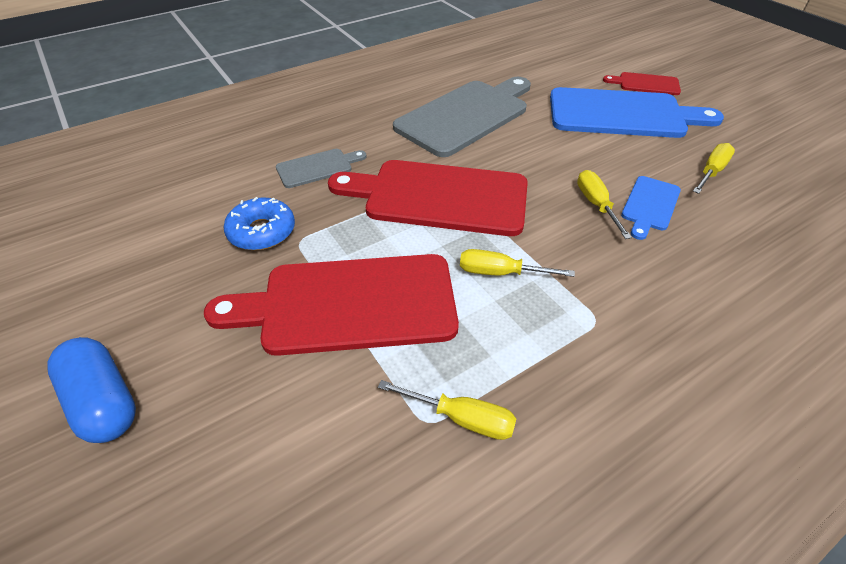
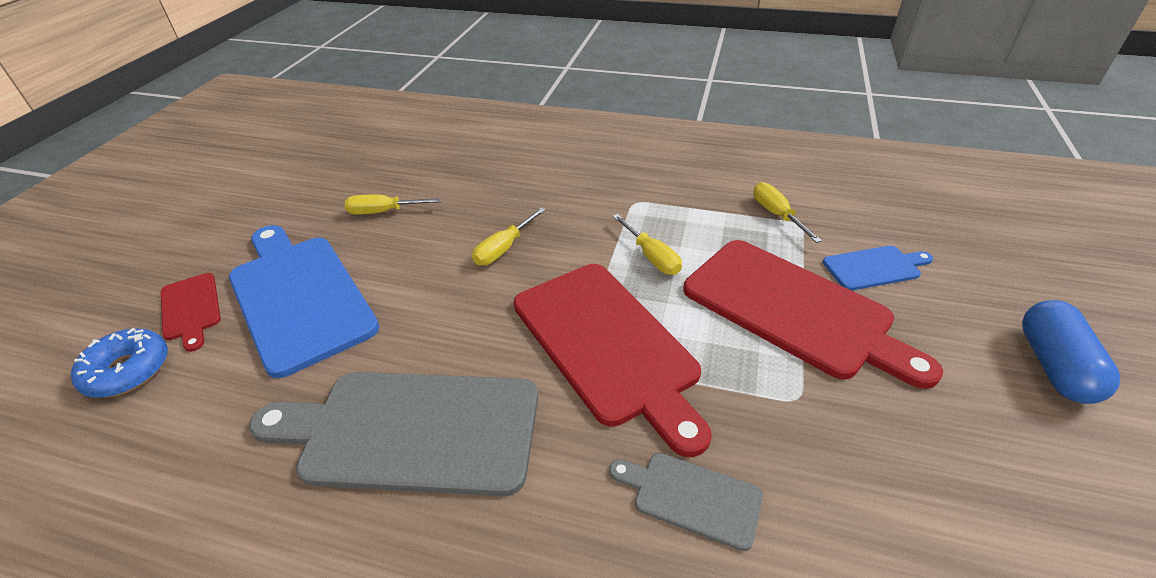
camera: 130 degrees left, 5 degrees down
(262, 232) = (834, 441): blue donut -> blue donut (128, 370)
(650, 205) = (473, 224): blue cutting board -> blue cutting board (874, 267)

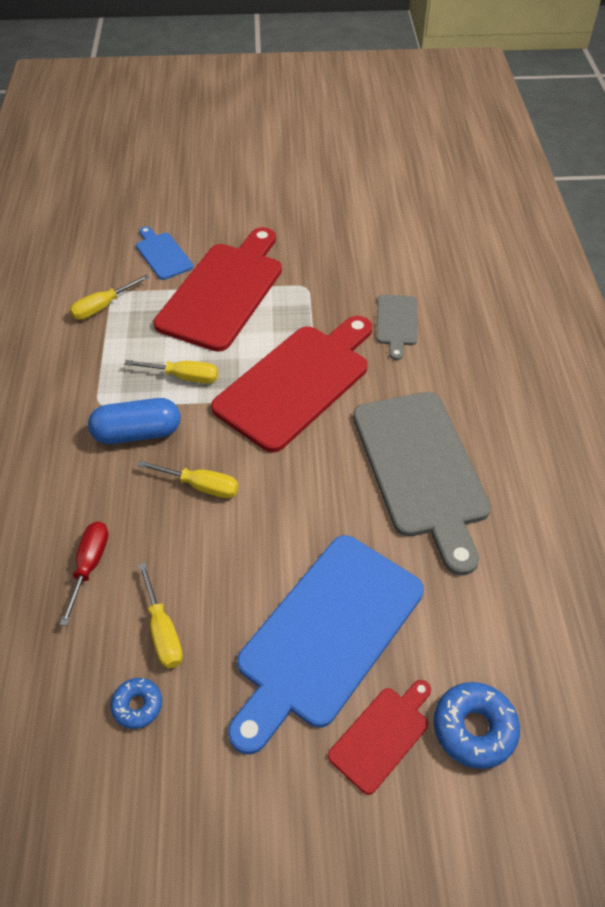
camera: 110 degrees left, 10 degrees up
(340, 195) = (137, 705): none -> blue donut
(466, 185) = (89, 566): none -> red screwdriver
(651, 257) = (183, 377): yellow screwdriver -> yellow screwdriver turned 60 degrees clockwise
(1054, 366) = (236, 191): blue capsule -> blue capsule (137, 433)

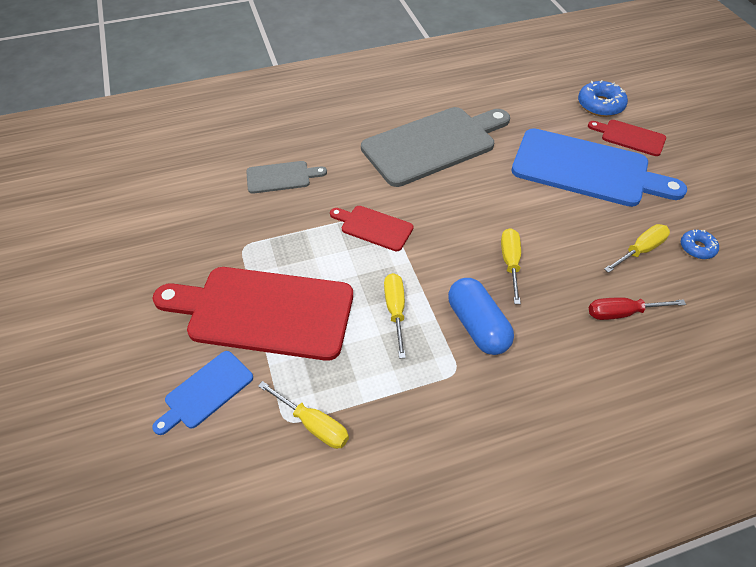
camera: 105 degrees left, 0 degrees up
(296, 382) = (374, 227): red cutting board -> red cutting board, size x0.48

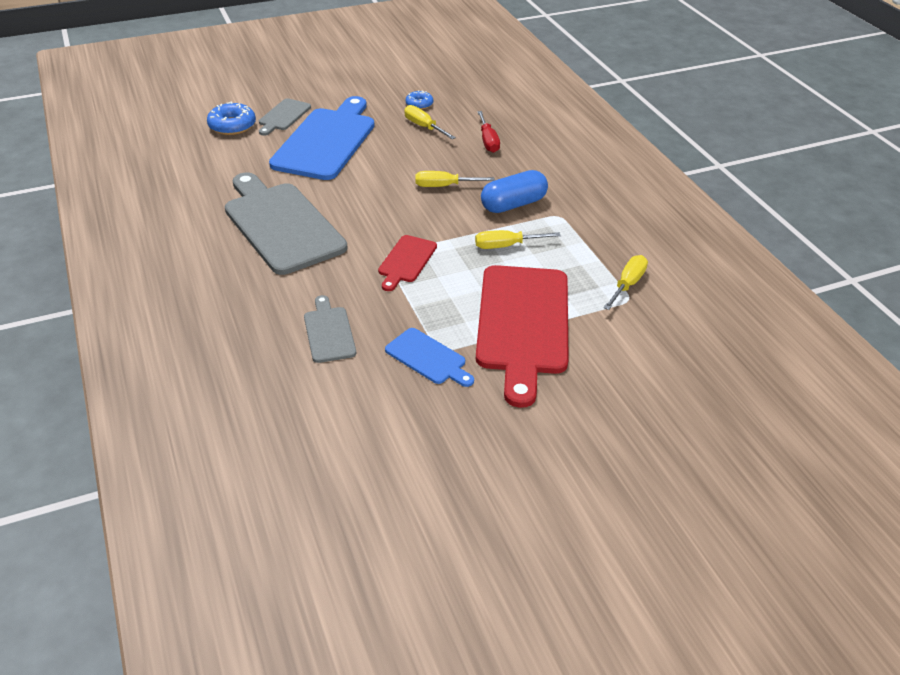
camera: 95 degrees left, 10 degrees down
(206, 392) = (618, 350): blue cutting board -> blue cutting board (428, 358)
(630, 137) = (283, 116): red cutting board -> grey cutting board

